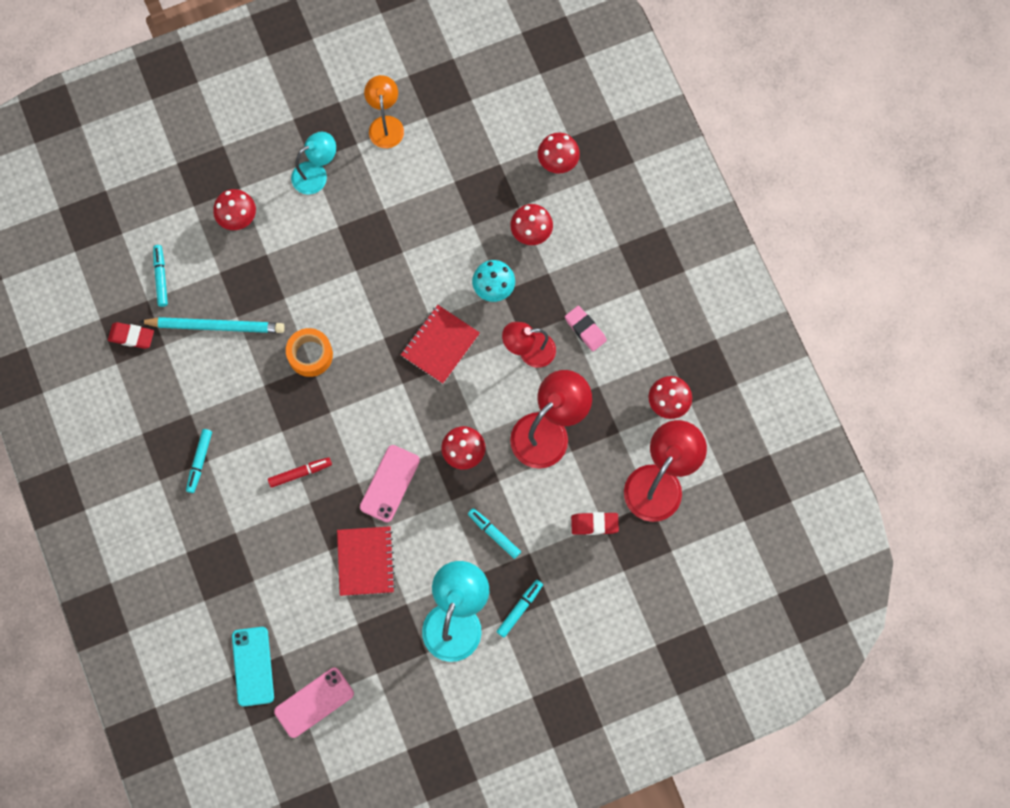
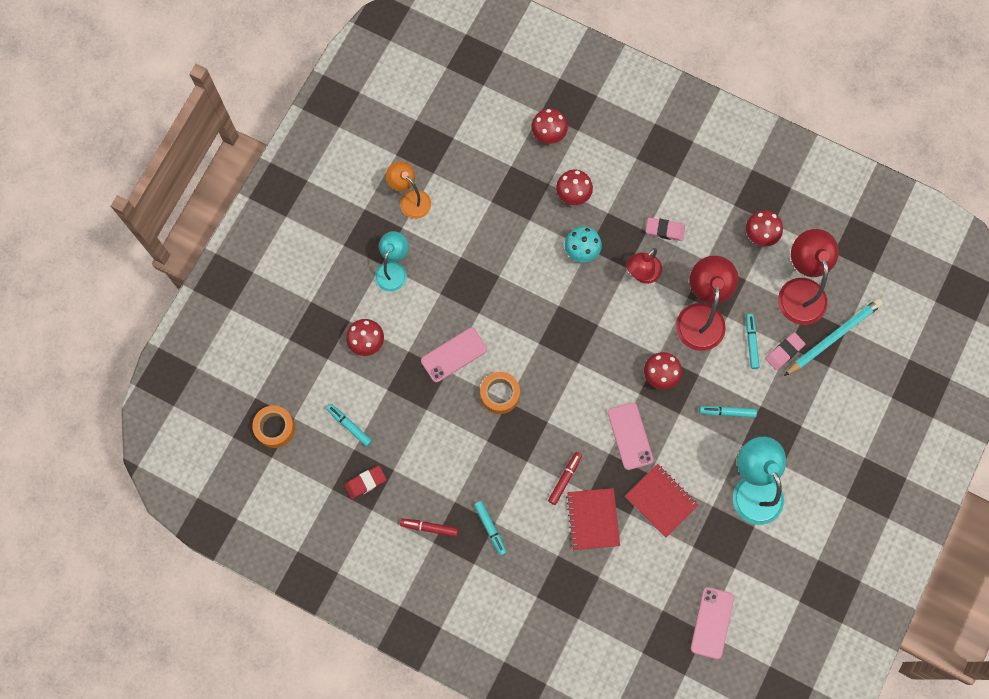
camera: 40 degrees left, 0 degrees up
(99, 229) = (275, 428): none -> orange tape
(150, 418) = (429, 527): none -> red marker
(215, 326) = (417, 428): turquoise pencil -> turquoise pencil (833, 337)
(253, 666) = (650, 634): turquoise phone -> none
(302, 289) = (454, 355): none -> pink phone
(440, 345) = (580, 317): red notebook -> red notebook (593, 519)
(519, 609) = (787, 447): turquoise marker -> turquoise marker (751, 342)
(594, 524) = (784, 352): red eraser -> pink eraser

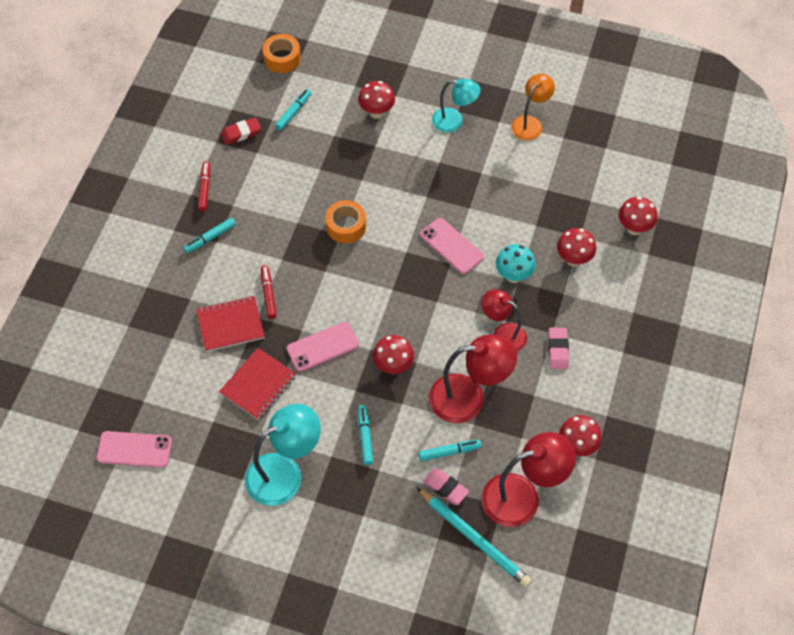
camera: 80 degrees right, 15 degrees down
(365, 482) = (241, 133): red eraser -> red eraser turned 75 degrees counterclockwise
(454, 355) = (379, 182): pink phone -> pink phone (451, 246)
(565, 479) = (268, 294): red marker -> red marker turned 120 degrees counterclockwise

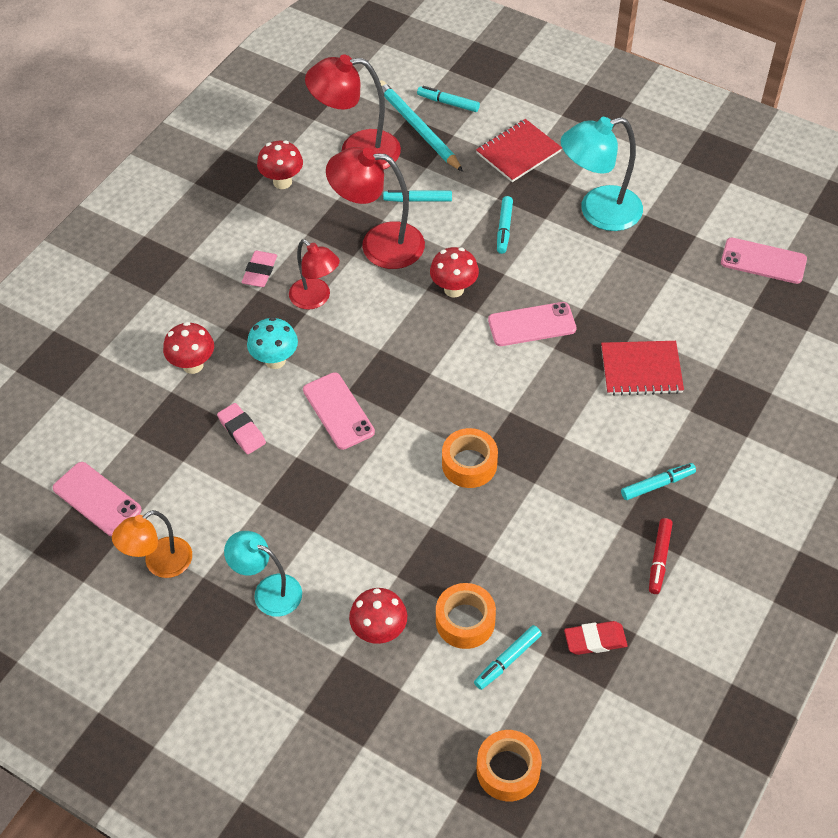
camera: 165 degrees left, 5 degrees down
(258, 384) = (615, 299): red notebook -> red notebook (518, 152)
(268, 294) = (588, 396): red marker -> none
(325, 128) = (465, 621): none -> orange tape
(445, 487) = (432, 171): pink eraser -> pink eraser (242, 431)
(454, 579) = (448, 103): none -> turquoise marker
(592, 153) = (97, 499): none -> pink phone
(634, 228) = (98, 388): red mushroom -> none

